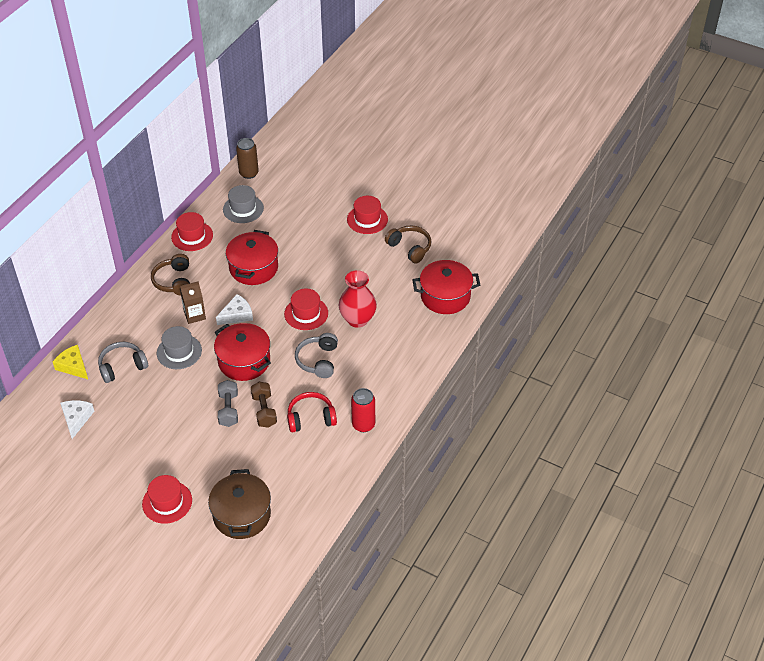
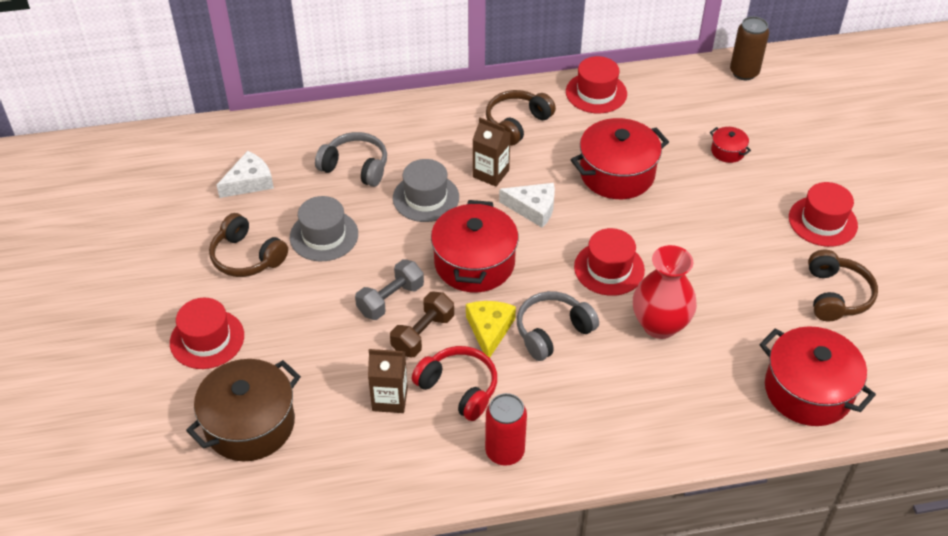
camera: 50 degrees right, 0 degrees up
(73, 366) = (316, 130): yellow cheese -> yellow cheese (489, 330)
(130, 452) = (247, 257): none -> brown headphones
(243, 209) = (688, 104): grey hat -> grey hat (324, 235)
(288, 449) = (390, 399): none -> brown carton
(289, 218) = (727, 151): none -> red pot

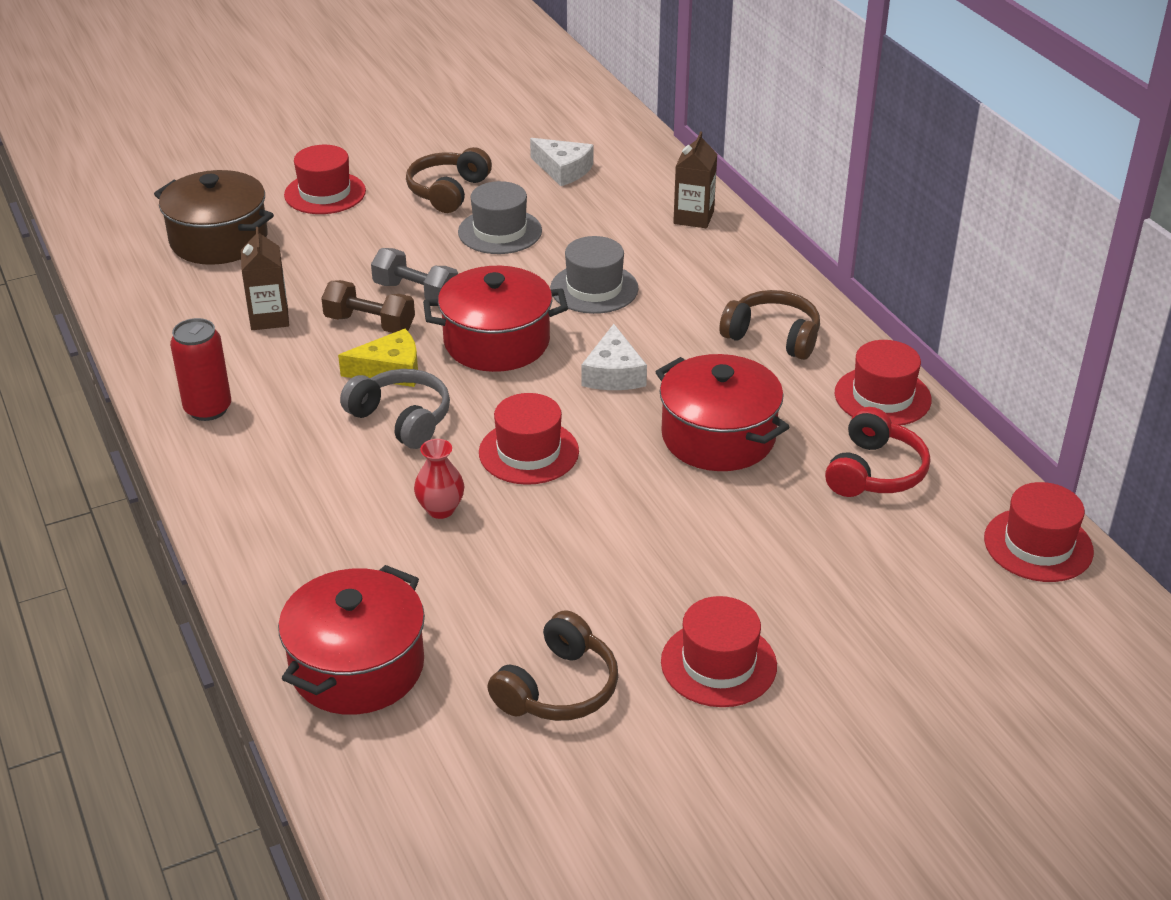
camera: 75 degrees right, 10 degrees down
(355, 167) = (622, 231): grey headphones -> none
(459, 388) = (294, 362): red headphones -> red headphones (874, 472)
(491, 173) = (662, 330): brown carton -> brown carton (693, 217)
(660, 325) = (440, 509): red vase -> red vase, size x0.56
(727, 151) = (828, 543): red pot -> none
(744, 72) = (1038, 545): brown can -> red hat
(836, 295) = (558, 688): brown headphones -> brown headphones turned 45 degrees counterclockwise

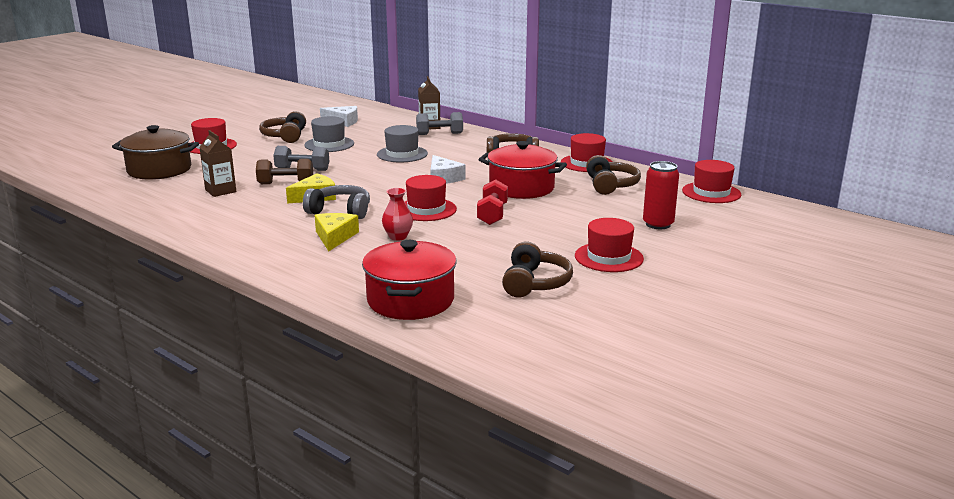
camera: 25 degrees left, 15 degrees down
(208, 409) = (214, 228): red can -> red can (658, 224)
(353, 482) = (334, 237): none -> yellow cheese
(496, 342) = (367, 178): red pot -> none
(619, 496) = (492, 214): none -> red dumbbell
(694, 244) = (439, 134): none -> grey dumbbell
(874, 472) = (610, 185): red headphones -> brown headphones

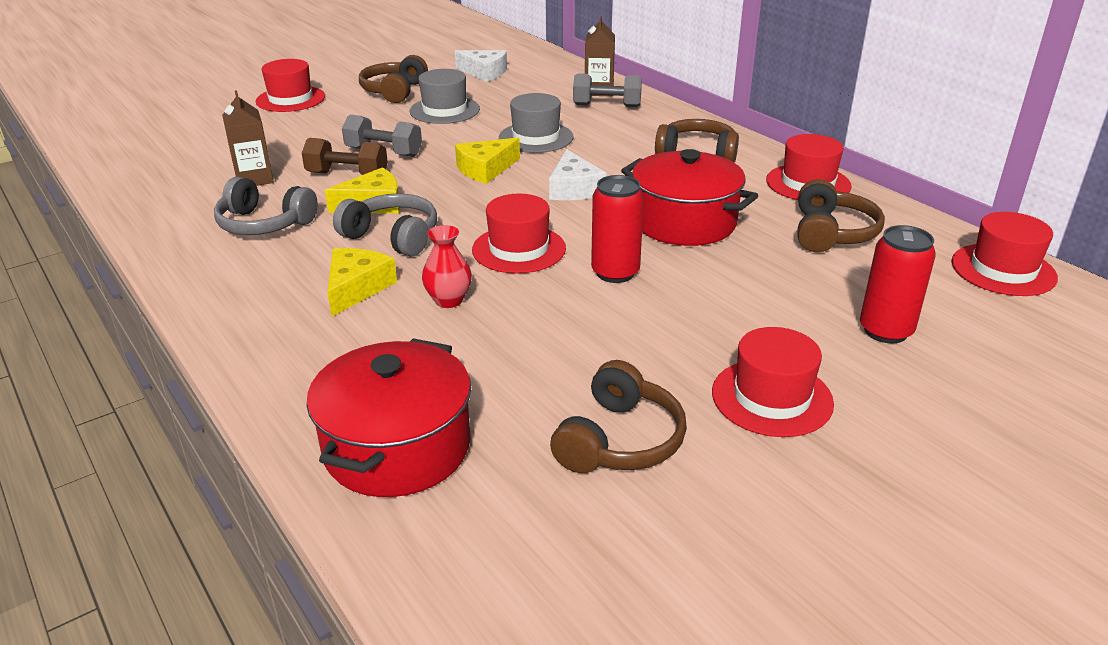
camera: 15 degrees right, 10 degrees up
(159, 170) = (201, 133): brown pot -> none
(247, 213) = (264, 224): none -> grey headphones
(379, 173) = (485, 169): none -> yellow cheese
(492, 214) = (615, 273): red dumbbell -> red can

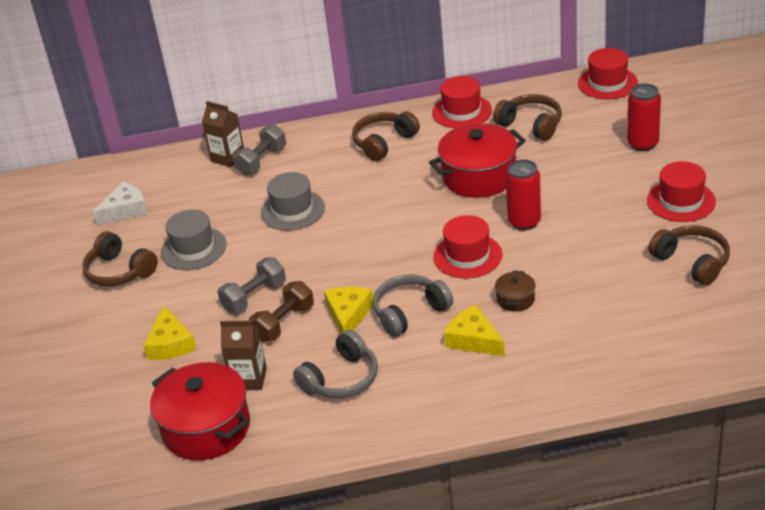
camera: 60 degrees left, 5 degrees up
(290, 99) = (78, 341): red hat -> none
(397, 447) = (661, 345): red pot -> red pot (206, 428)
(449, 300) = (515, 299): red vase -> brown pot
(485, 169) = (331, 247): yellow cheese -> yellow cheese (170, 344)
(574, 189) = (396, 211): white cheese -> none

